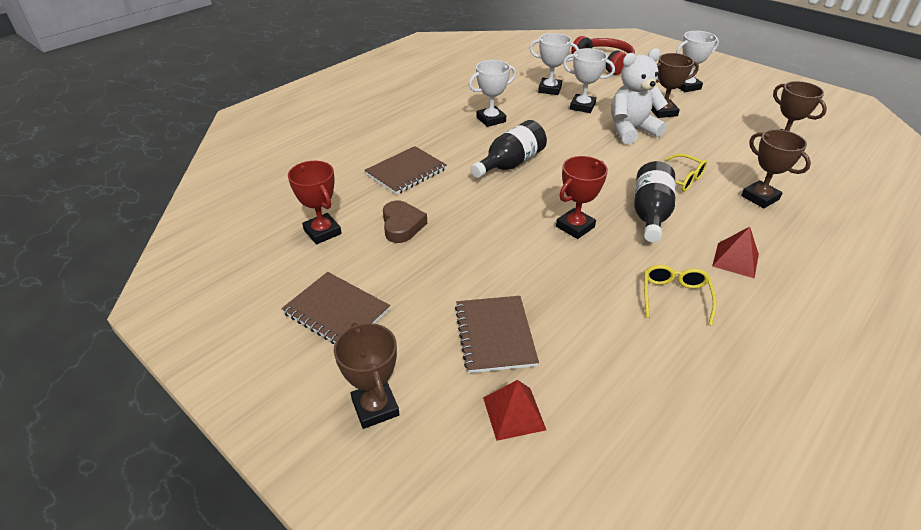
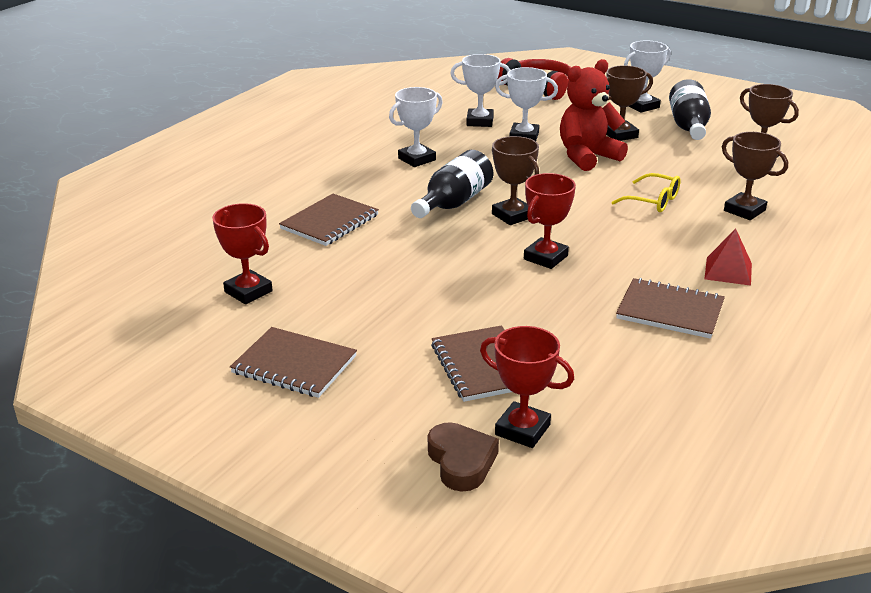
camera: 10 degrees left, 10 degrees down
(375, 407) = (370, 443): brown trophy -> brown trophy (512, 215)
(402, 225) = (343, 276): brown heart -> brown heart (461, 462)
(513, 413) = (522, 430): red pyramid -> red trophy
(631, 130) = (587, 157): white teddy bear -> red teddy bear
(650, 214) = (627, 237): black bottle -> black bottle (688, 126)
(675, 297) = (670, 311): yellow glasses -> brown notebook

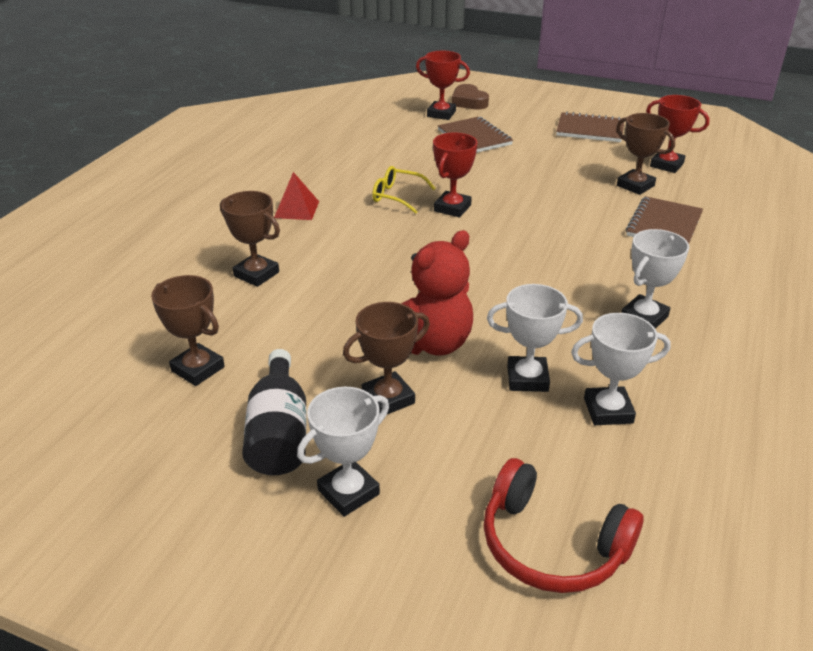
camera: 170 degrees right, 5 degrees up
(453, 203) = (561, 257): black bottle -> none
(512, 215) = (495, 247): brown trophy -> brown trophy (635, 186)
(652, 201) = (353, 278): yellow glasses -> yellow glasses (397, 196)
(670, 311) = (351, 176): brown notebook -> none

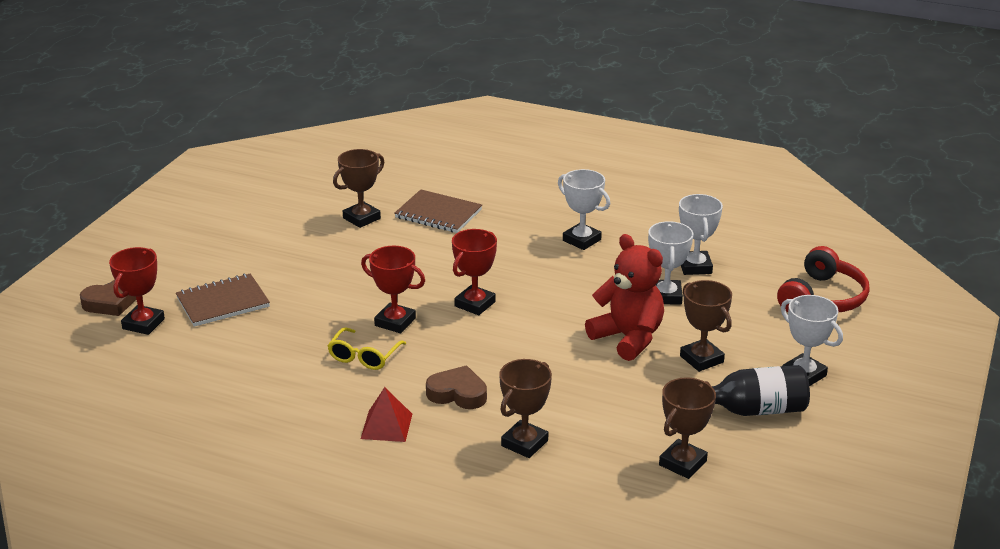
camera: 90 degrees left, 5 degrees down
(338, 240) = (457, 393): none -> brown heart
(590, 130) = (224, 229): brown notebook -> none
(666, 165) = (320, 197): red trophy -> red trophy (475, 304)

